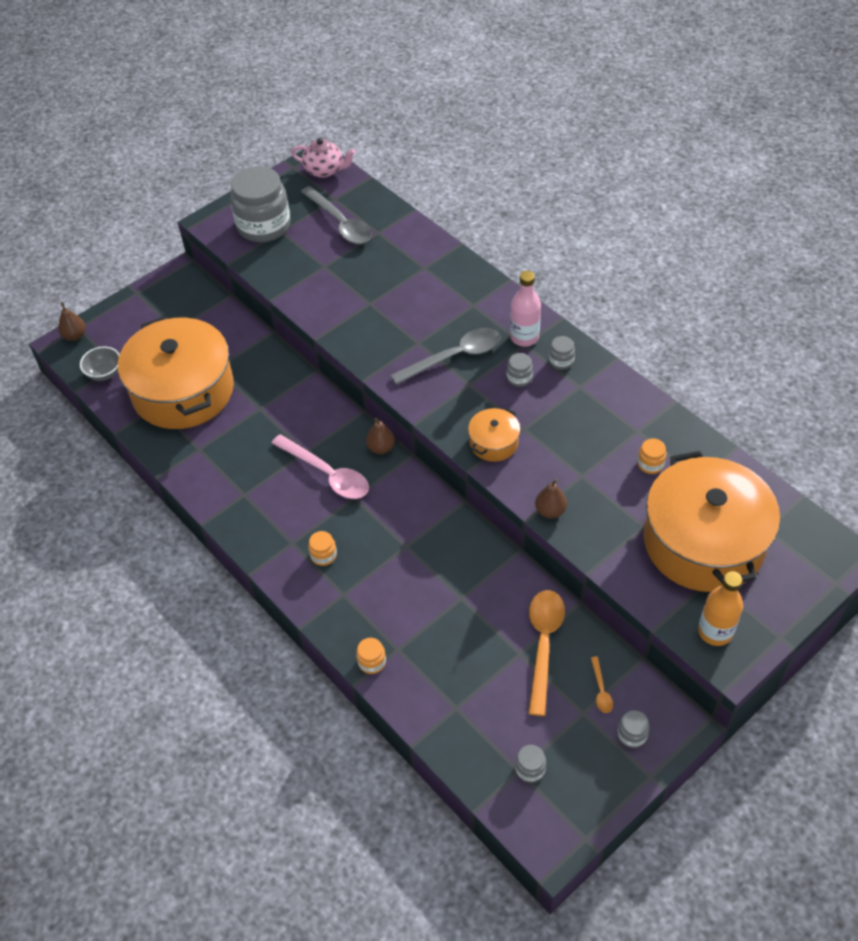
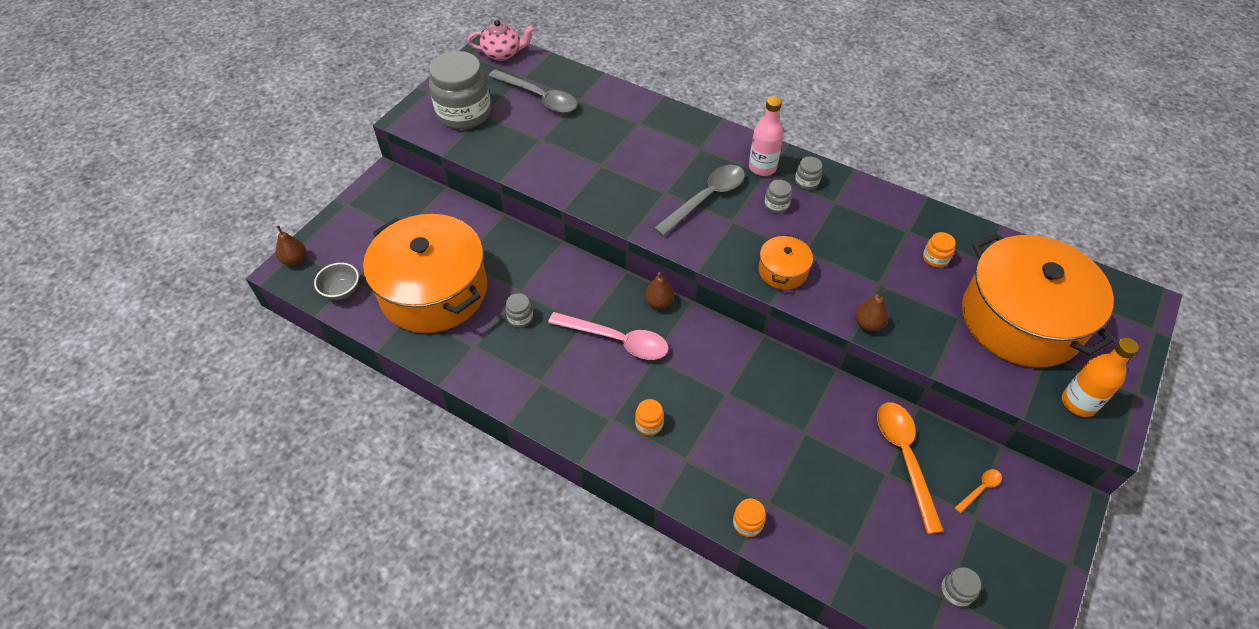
camera: 20 degrees left, 0 degrees up
(601, 690) = (980, 489): orange spoon -> orange spoon turned 105 degrees counterclockwise
(632, 735) = (1031, 526): grey jar -> grey jar (520, 318)

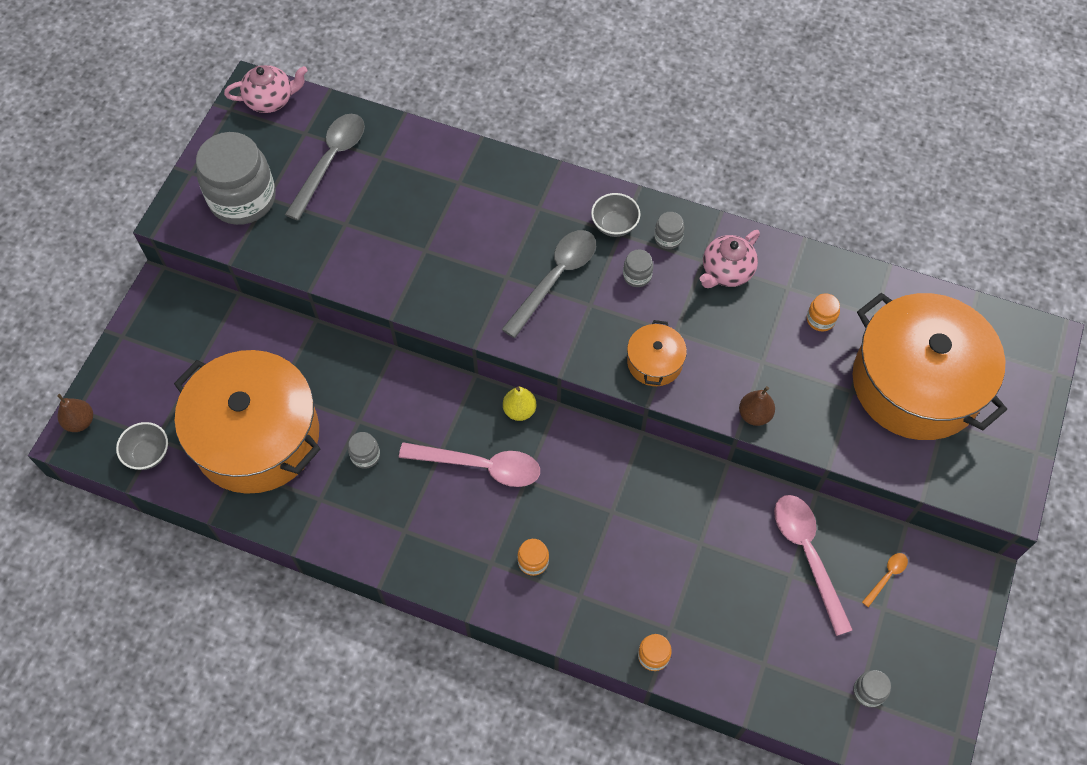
camera: 10 degrees left, 10 degrees up
(539, 97) = (330, 161): grey spoon -> grey spoon turned 90 degrees counterclockwise
(659, 302) = (519, 410): brown pear -> yellow pear
(762, 167) = (614, 225): pink bottle -> grey bowl
(854, 212) = (726, 272): none -> pink teapot
(905, 458) = (807, 555): orange spoon -> pink spoon
(1078, 403) = (978, 474): orange bottle -> none

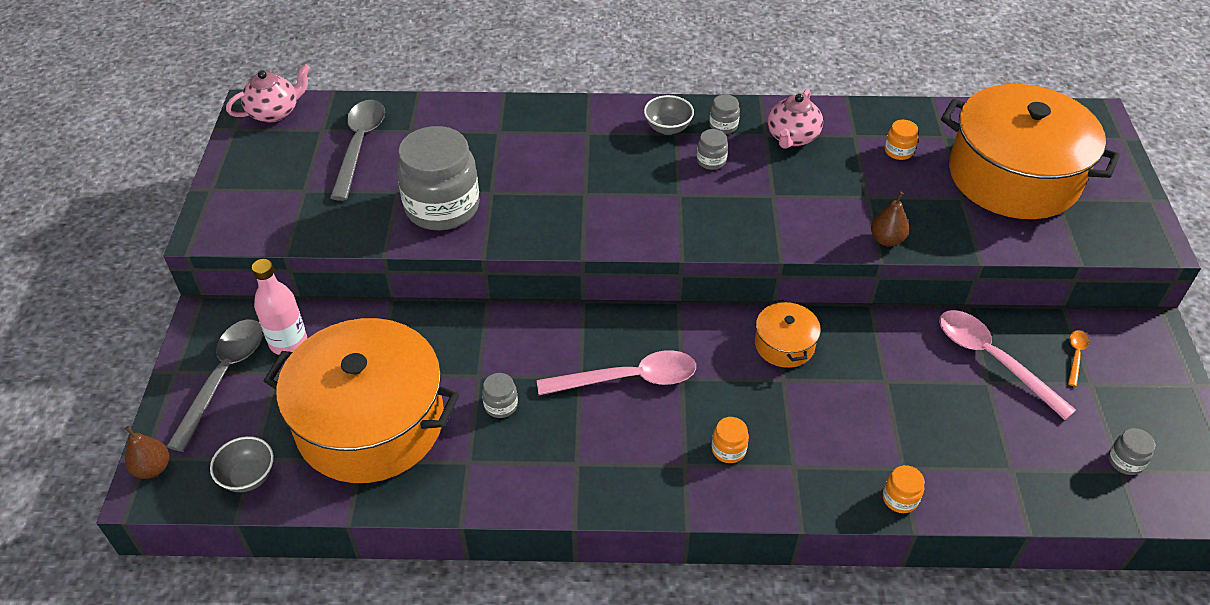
camera: 20 degrees left, 15 degrees down
(217, 337) = (288, 342): none -> pink bottle
(242, 199) = (277, 197): grey jar -> grey jar (442, 207)
(519, 410) = (643, 318): yellow pear -> none
(555, 278) = (634, 182): grey spoon -> grey spoon (224, 377)
(654, 362) = (767, 223): orange pot -> orange pot (784, 345)

